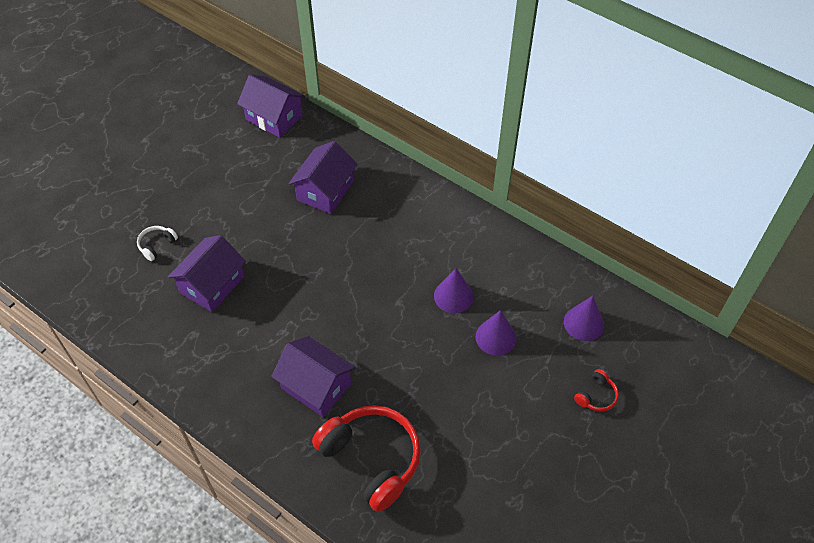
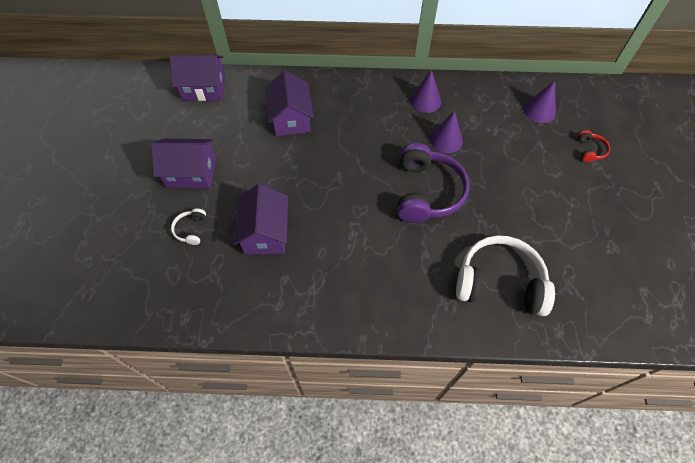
camera: 35 degrees left, 5 degrees up
(316, 386) = (413, 257): purple house -> purple house (191, 173)
(372, 459) = (499, 282): red headphones -> white headphones
(385, 335) = (427, 192): none -> purple headphones
(496, 337) = (497, 150): purple cone -> purple cone (425, 101)

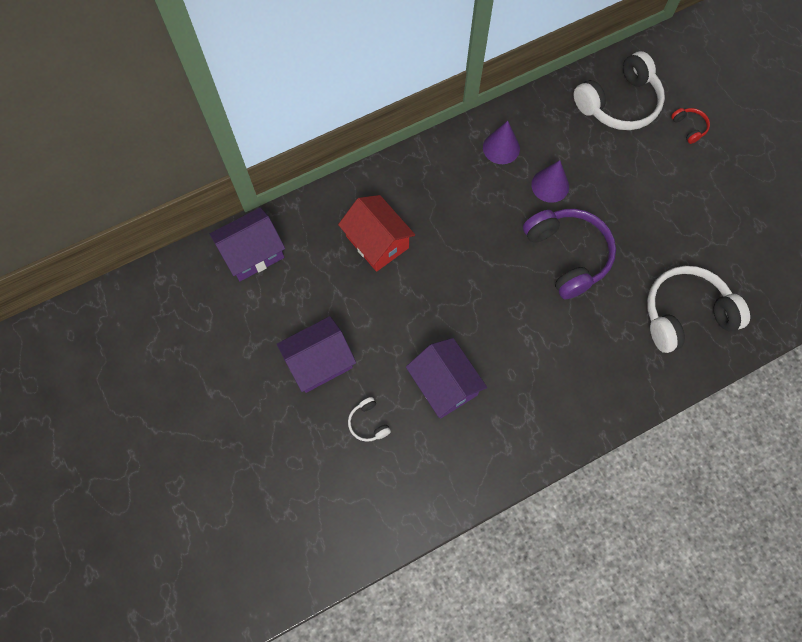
camera: 30 degrees left, 10 degrees up
(291, 119) = (377, 242): purple house -> red house
(539, 111) = (619, 103): purple cone -> white headphones

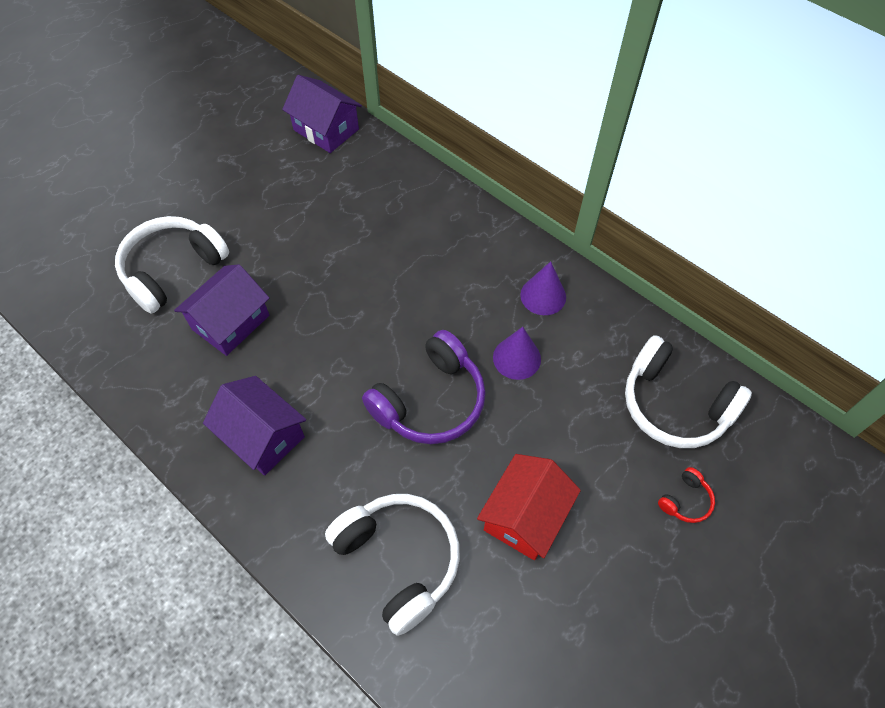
camera: 70 degrees right, 10 degrees down
(319, 362) = (228, 212): purple house -> purple house (262, 436)
(368, 423) = (173, 270): white headphones -> white headphones, size x2.30
(377, 242) = (376, 219): red house -> red house (525, 516)

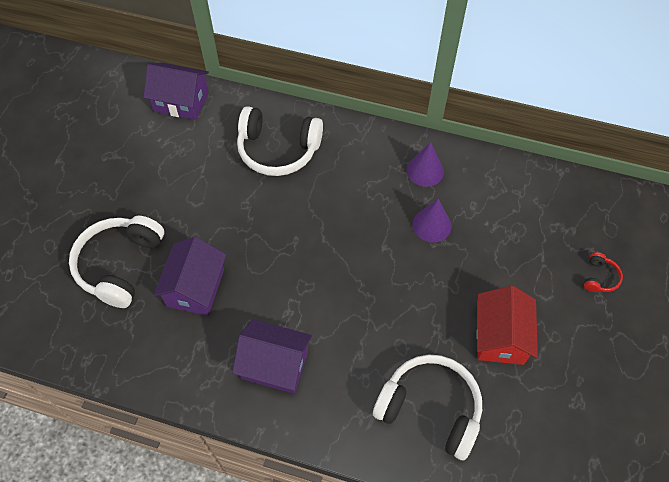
camera: 25 degrees left, 0 degrees up
(430, 401) = (387, 283): purple headphones -> none
(674, 404) = (557, 213): white headphones -> white headphones (278, 150)

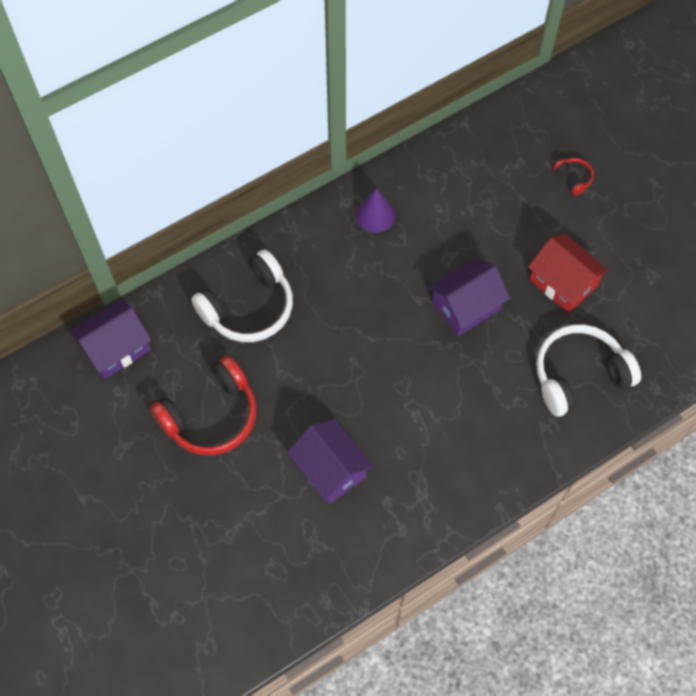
camera: 50 degrees left, 5 degrees up
(120, 265) = (253, 515): white headphones -> none
(176, 186) = (211, 416): none -> red headphones
(275, 365) = (453, 457): purple house -> purple house (466, 306)
(431, 225) = (429, 251): purple cone -> none

